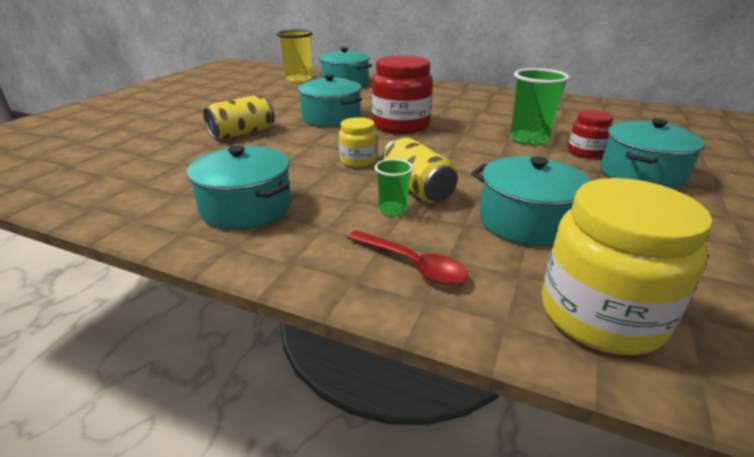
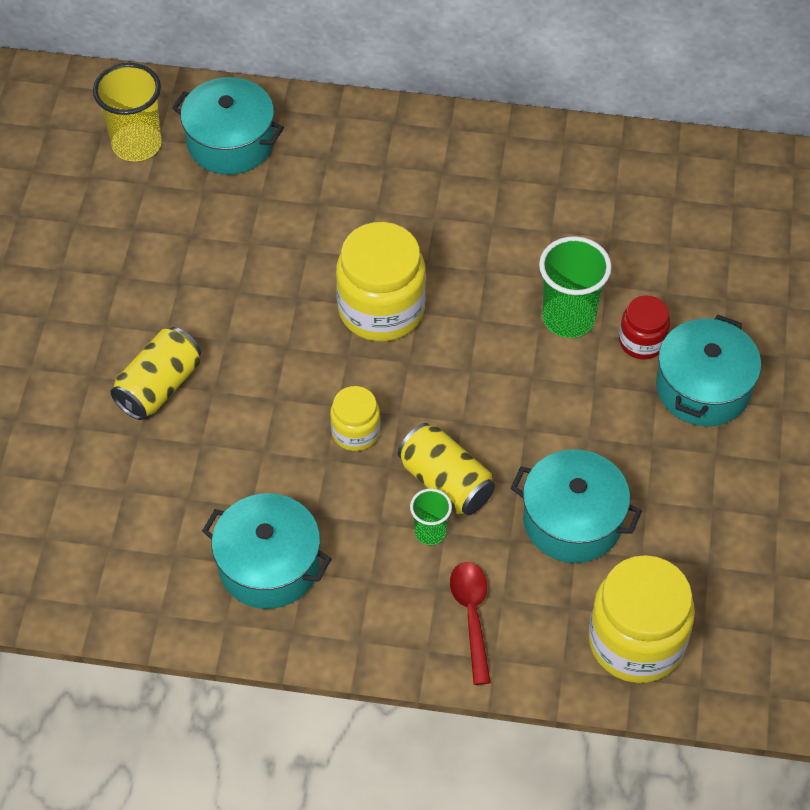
camera: 15 degrees left, 25 degrees up
(331, 118) = (267, 304): turquoise pot -> none
(401, 125) = (381, 309): red jar -> yellow jar
(412, 264) = (472, 616): red spoon -> red spoon turned 120 degrees counterclockwise

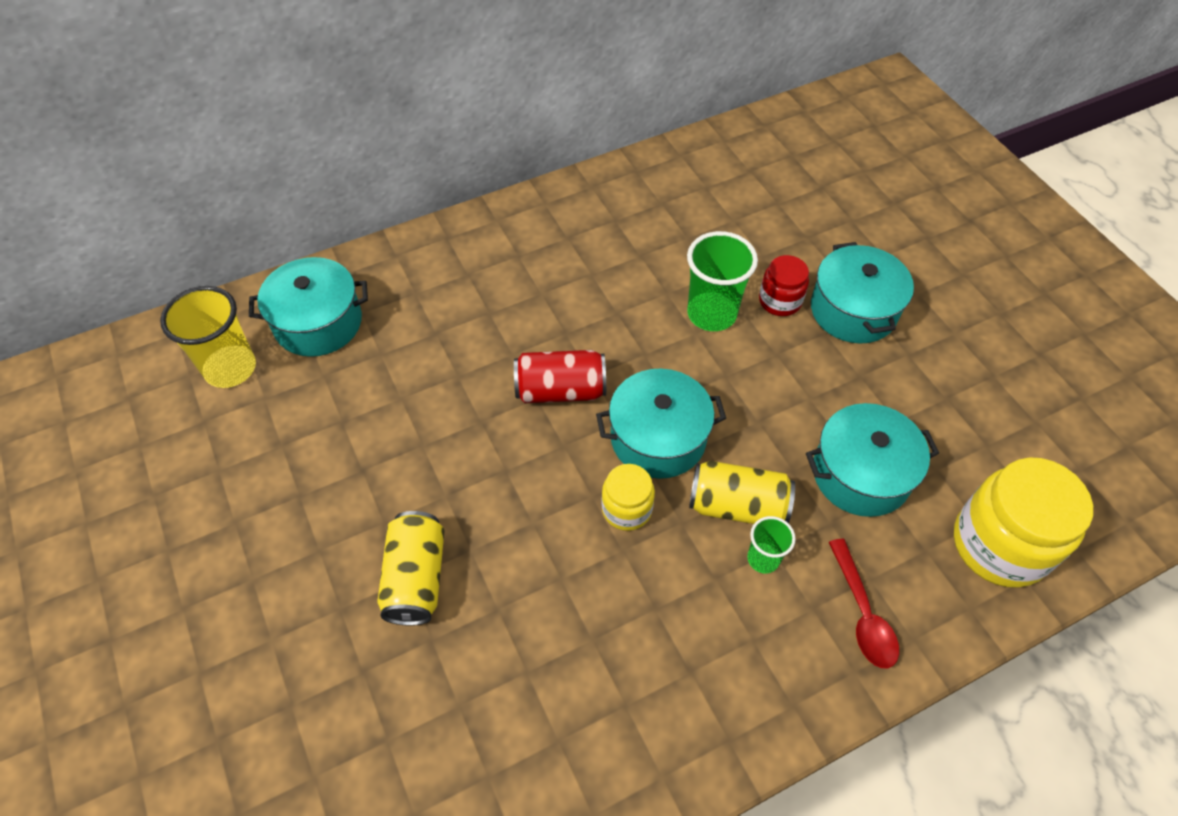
camera: 35 degrees left, 0 degrees up
(269, 565) = (654, 687): turquoise pot -> turquoise pot (658, 438)
(381, 309) = (560, 390): yellow jar -> red can
(472, 616) = (862, 613): red spoon -> red spoon turned 150 degrees counterclockwise

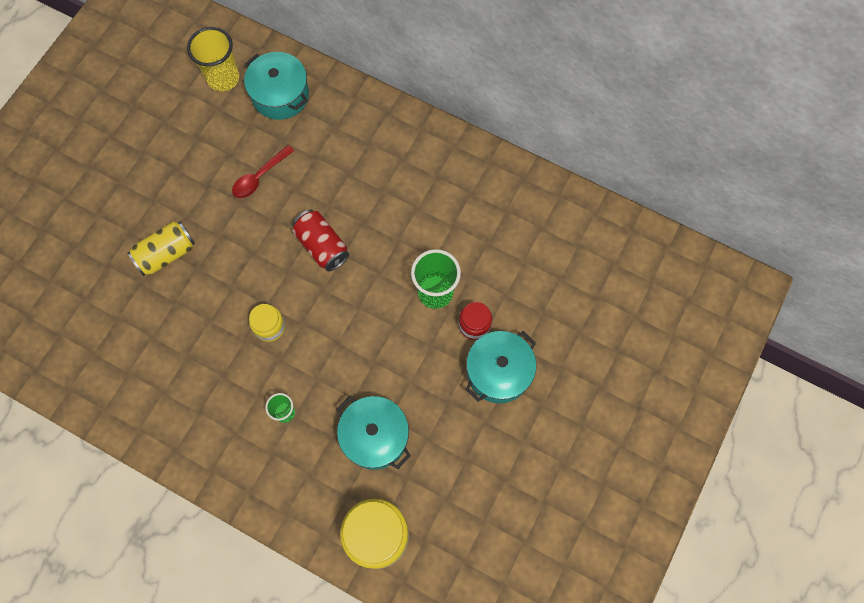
camera: 55 degrees right, 15 degrees up
(658, 438) = (325, 315): turquoise pot -> none
(737, 506) = (309, 382): yellow can -> none
(862, 613) = (285, 480): red spoon -> red spoon (260, 176)

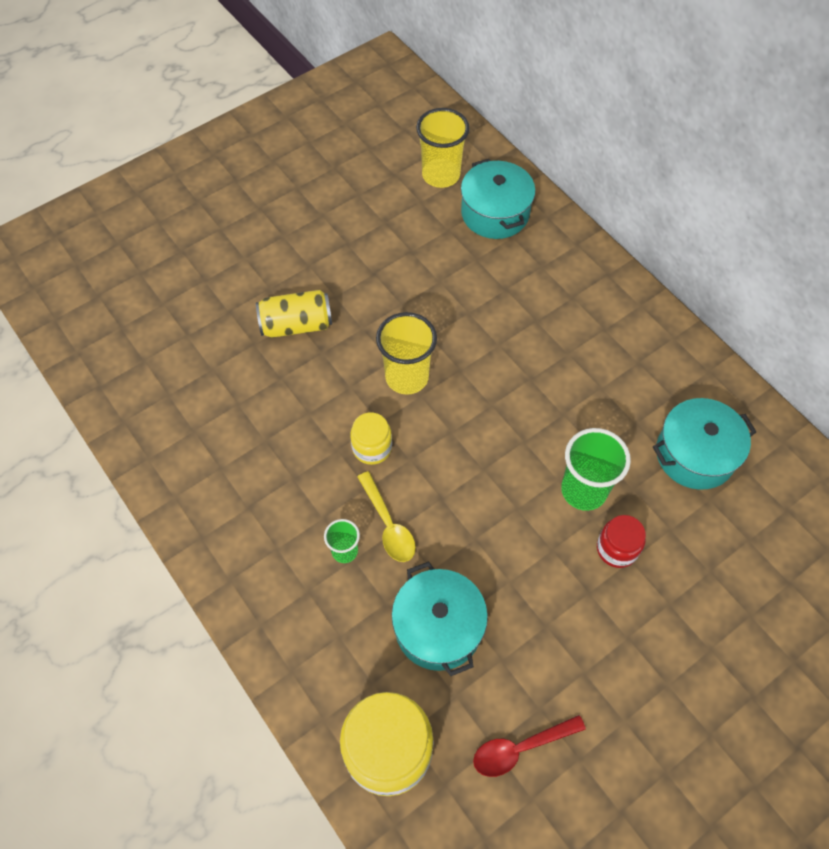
camera: 25 degrees right, 10 degrees down
(260, 176) = (434, 286): red spoon -> red spoon (521, 748)
(271, 260) = (407, 377): none -> yellow cup
(307, 379) = (388, 524): none -> yellow spoon
(322, 246) = (471, 384): red can -> none
(498, 372) = (625, 618): turquoise pot -> turquoise pot (695, 454)

